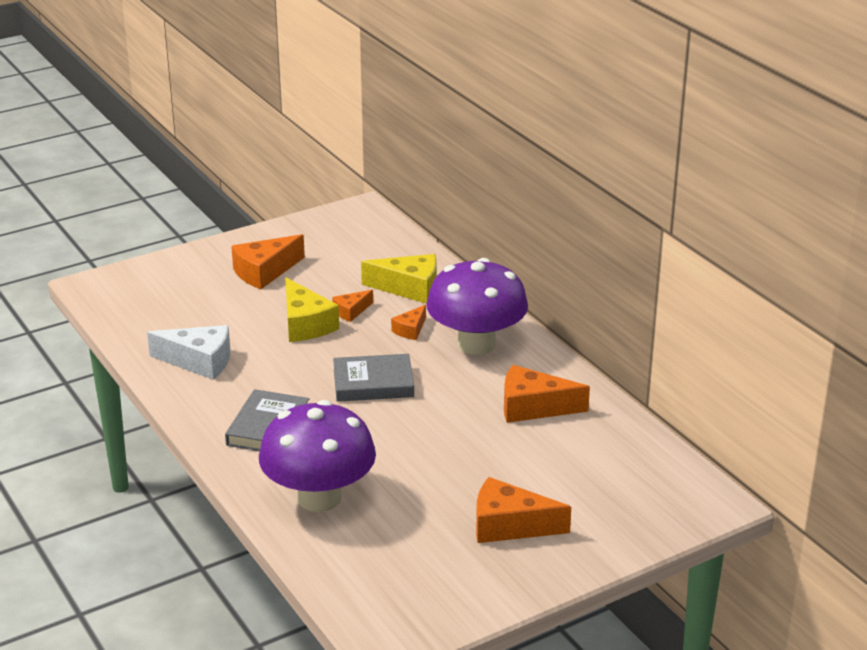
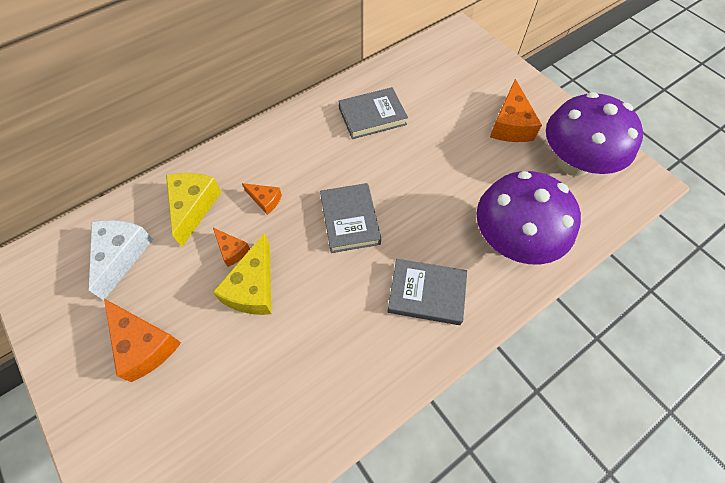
camera: 95 degrees left, 30 degrees up
(199, 361) = (324, 380): white cheese -> white cheese (121, 255)
(305, 324) = (253, 287): yellow cheese -> yellow cheese turned 135 degrees clockwise
(476, 344) = (287, 153): purple mushroom -> purple mushroom (573, 163)
(533, 407) = (372, 116): orange cheese -> grey book

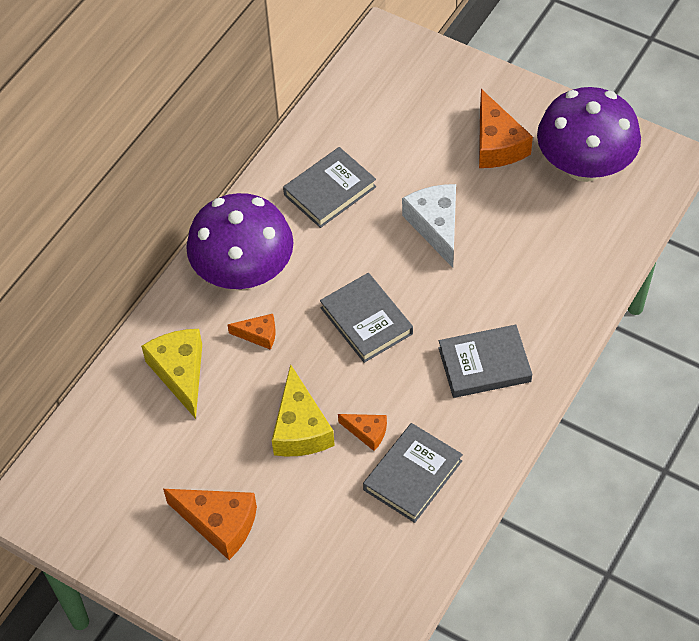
camera: 20 degrees left, 5 degrees down
(121, 255) = (133, 453): white cheese -> white cheese (436, 226)
(232, 250) = (254, 401): orange cheese -> orange cheese (367, 432)
(320, 370) = (413, 475): none -> grey book
(512, 240) = (550, 277): purple mushroom -> purple mushroom (244, 272)

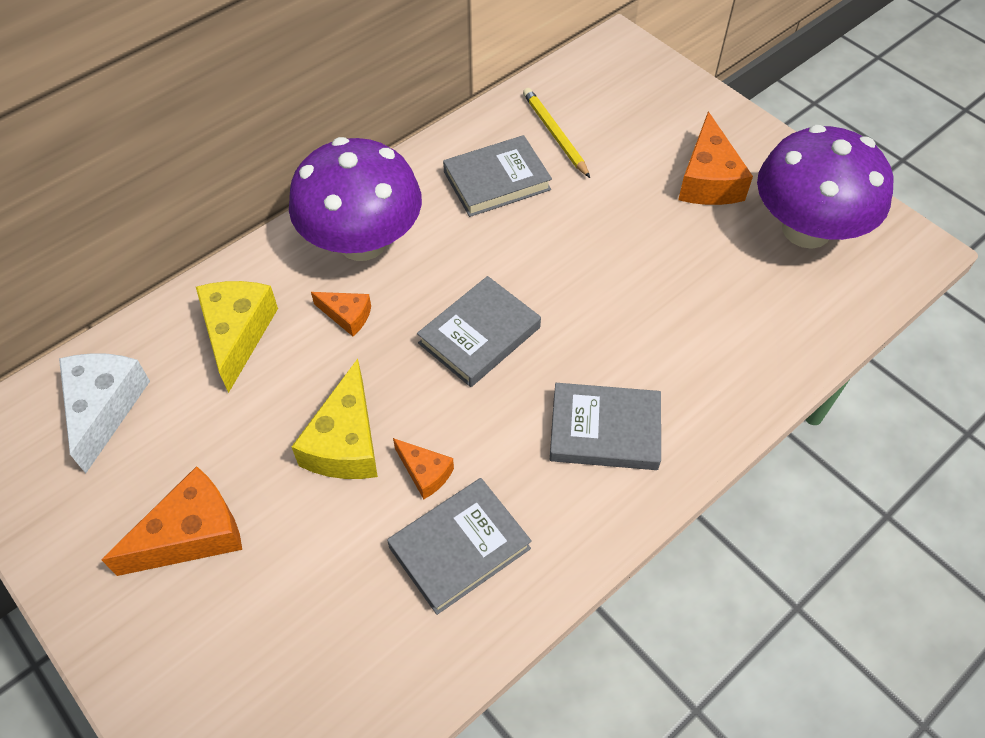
camera: 15 degrees right, 0 degrees up
(219, 524) = (192, 534): orange cheese -> orange cheese turned 75 degrees counterclockwise
(361, 137) = (555, 134): none -> yellow pencil
(366, 321) = (479, 335): grey book -> grey book turned 60 degrees clockwise
(436, 226) = (604, 250): white cheese -> white cheese (104, 408)

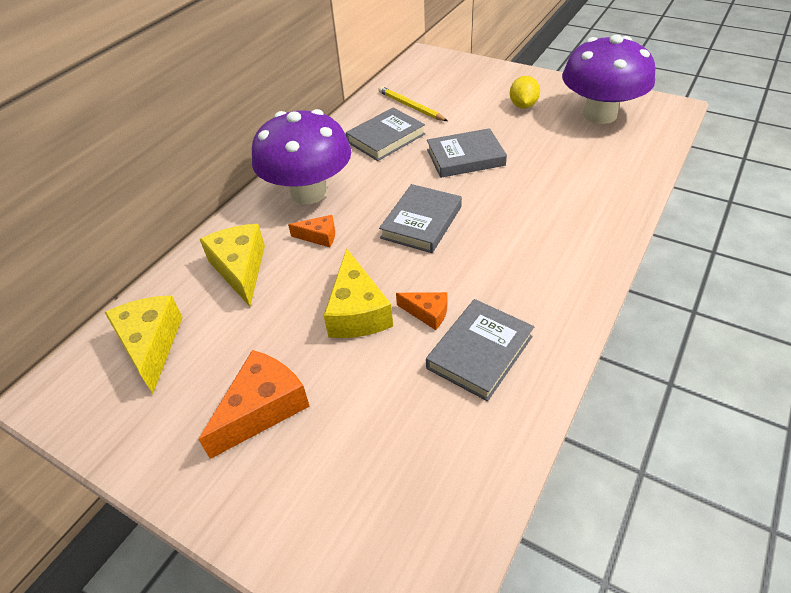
camera: 15 degrees left, 10 degrees down
(104, 408) = (151, 345): white cheese -> yellow cheese
(604, 430) = (540, 251): grey book -> grey book (465, 157)
(708, 180) = (523, 105): orange cheese -> yellow lemon

